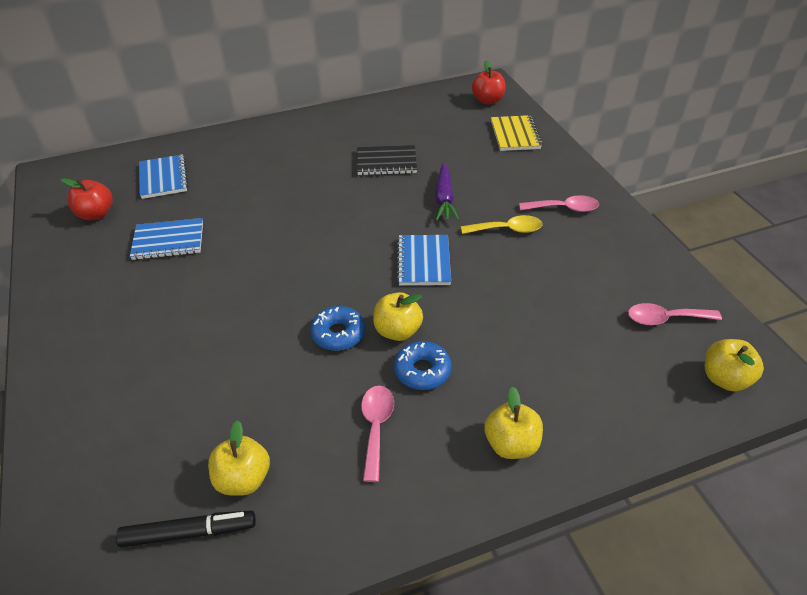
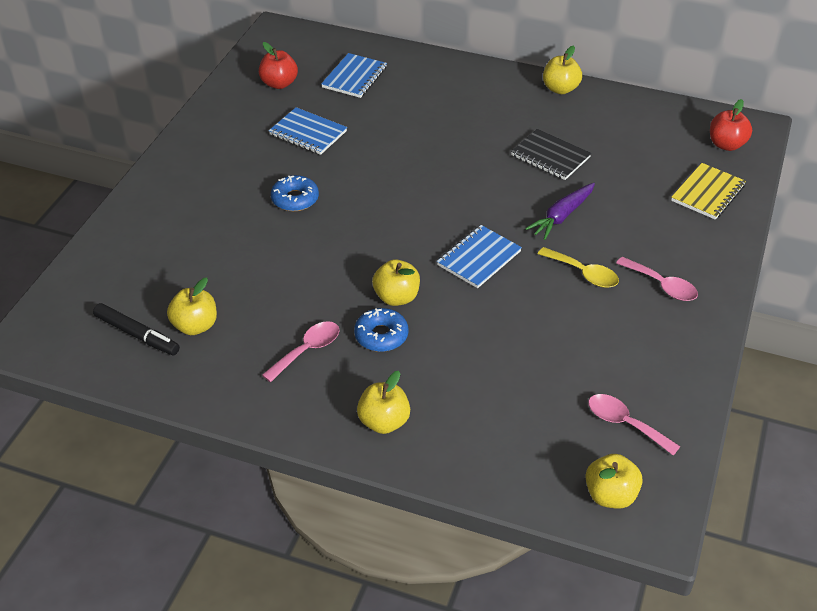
camera: 40 degrees right, 0 degrees up
(338, 334) = (352, 273): blue donut -> blue donut (295, 199)
(339, 115) = (560, 89): none -> yellow apple

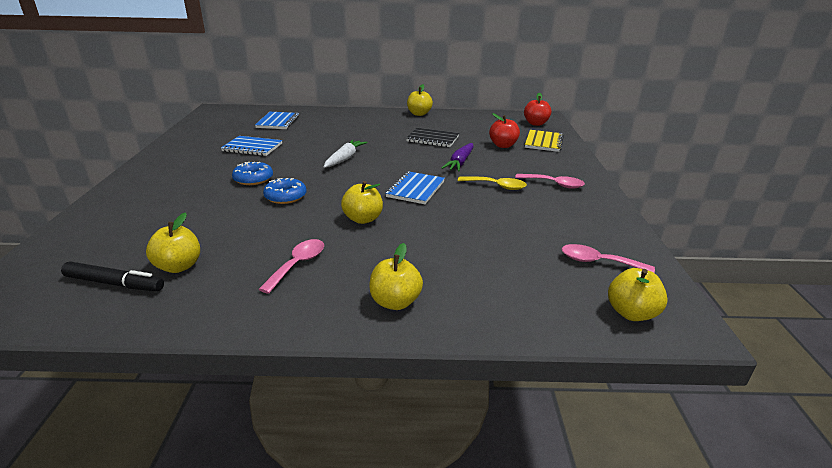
camera: 20 degrees left, 15 degrees down
(279, 83) = (222, 129): red apple -> red apple (503, 145)
(381, 335) = (362, 243): blue donut -> blue donut (285, 196)
(415, 179) = (345, 158): none -> white carrot

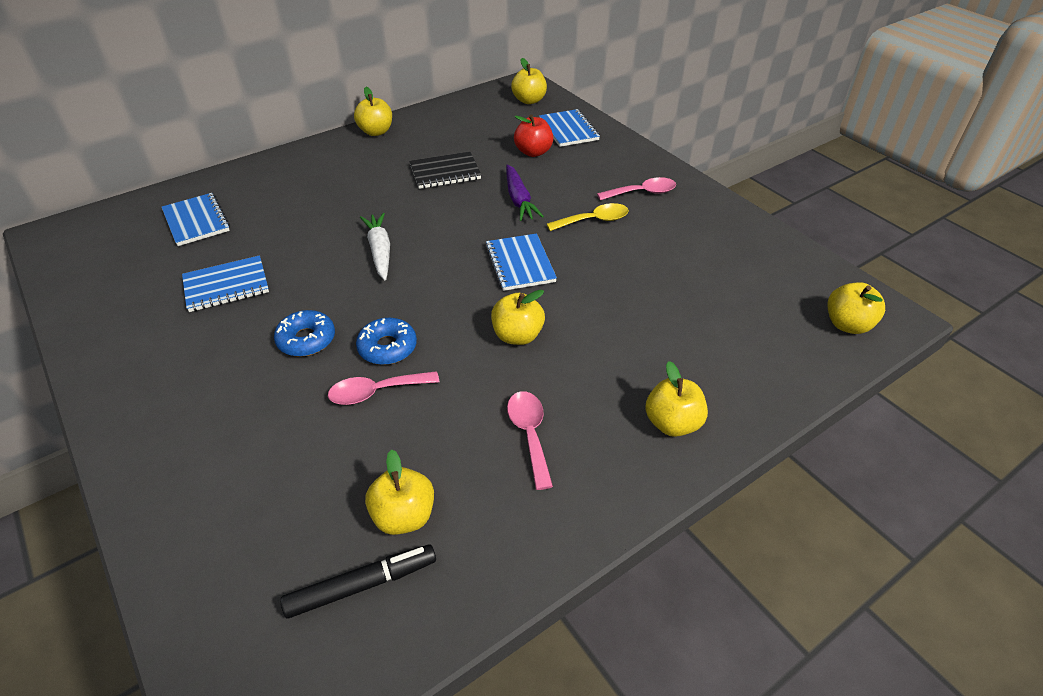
camera: 35 degrees left, 15 degrees up
(535, 123) = (529, 100): red apple -> yellow apple
(544, 142) = (569, 130): yellow notebook -> blue notebook
(598, 262) = (774, 280): pink spoon -> pink spoon (376, 392)

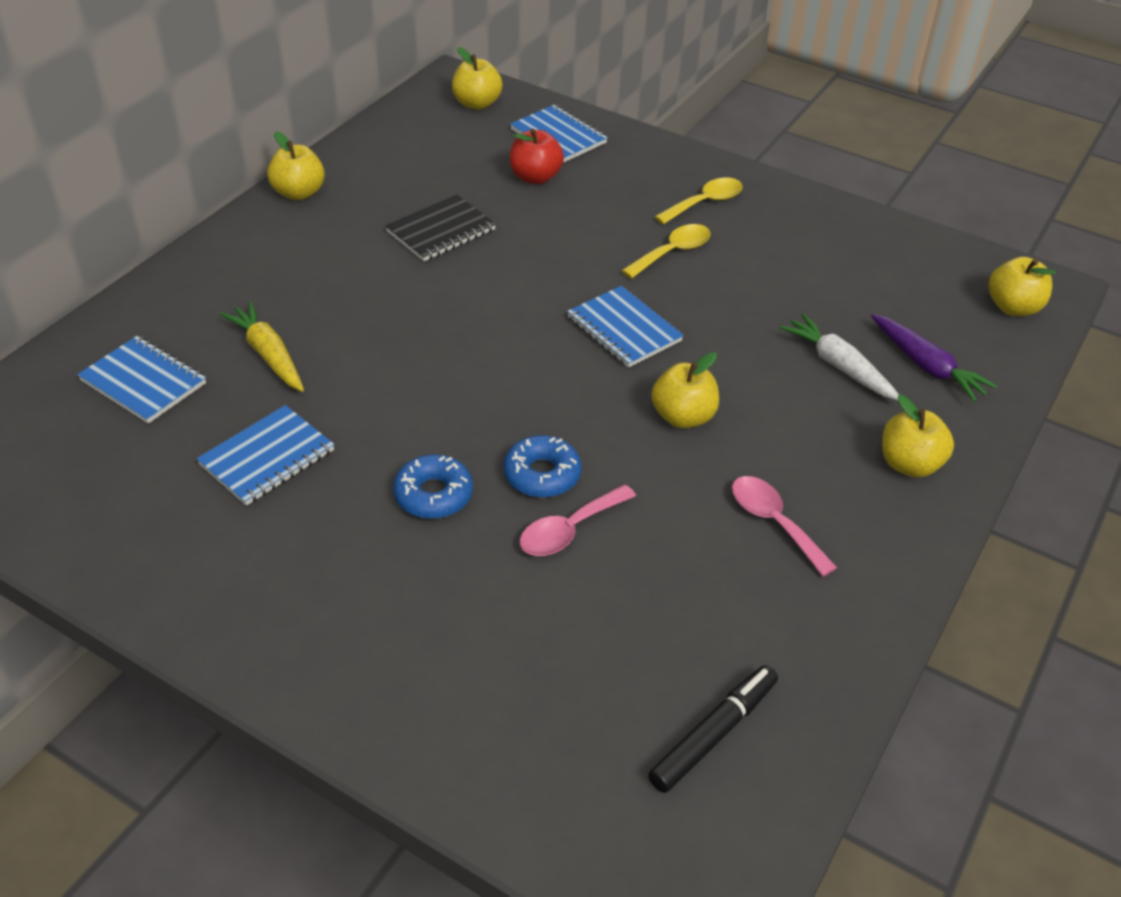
camera: 25 degrees left, 0 degrees up
(279, 223) = (268, 355): none -> yellow carrot
(380, 251) = (437, 358): white carrot -> white carrot (838, 366)
(404, 516) = (704, 651): yellow apple -> none
(519, 200) = (563, 247): purple carrot -> purple carrot (927, 366)
(642, 193) = (705, 203): pink spoon -> yellow spoon

